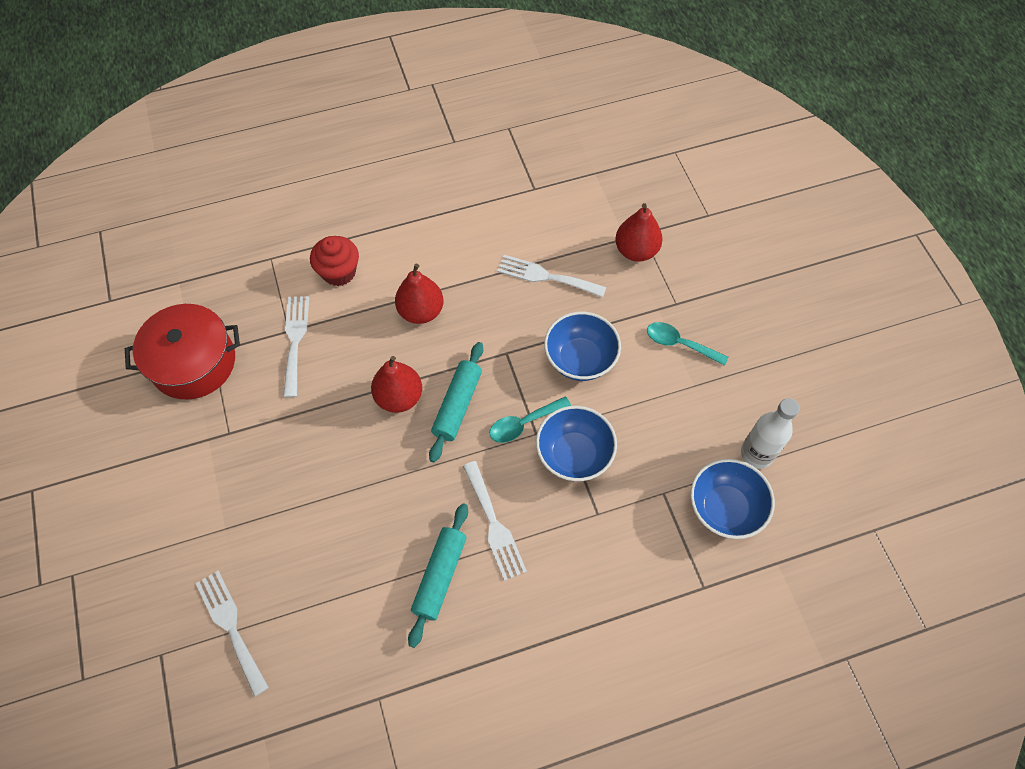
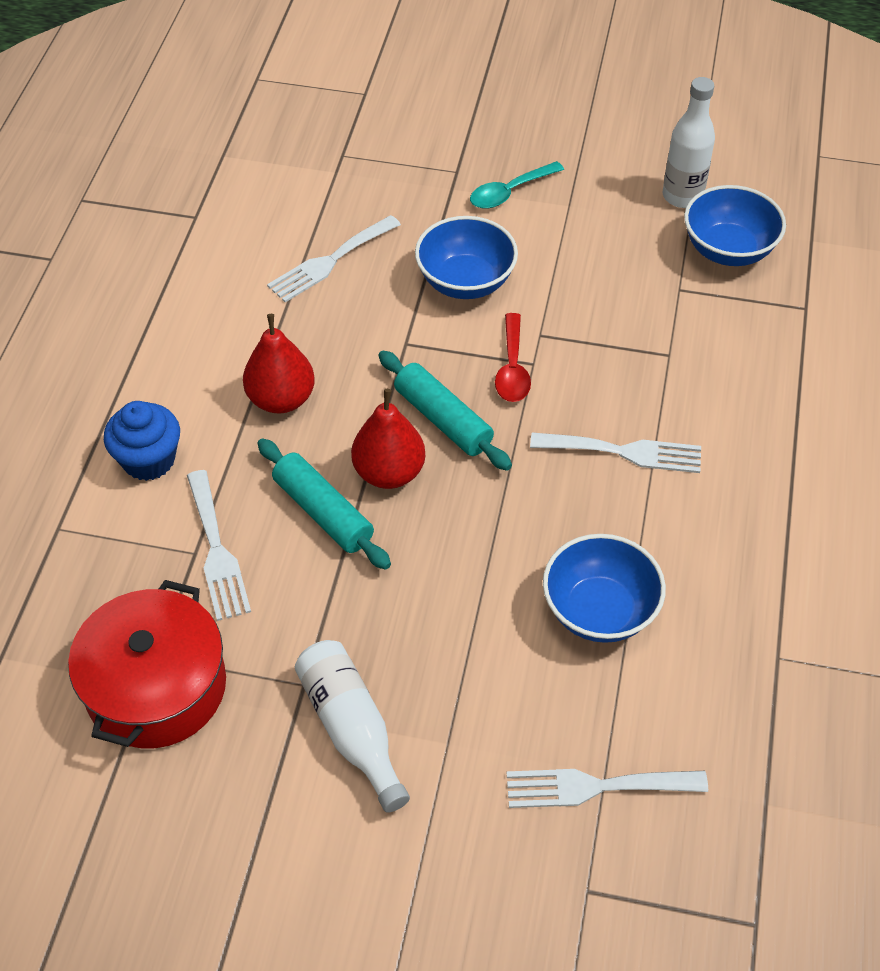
camera: 60 degrees left, 10 degrees down
(210, 473) = (351, 729): none -> white bottle
(295, 340) = (217, 551): white fork -> white fork turned 135 degrees counterclockwise
(339, 272) = (149, 460): red cupcake -> blue cupcake
(440, 576) = (658, 531): turquoise rolling pin -> turquoise rolling pin (323, 512)
(524, 423) = (512, 368): turquoise spoon -> red spoon
(574, 454) = (583, 342): blue bowl -> blue bowl (599, 611)
(636, 251) = (361, 171): red pear -> none

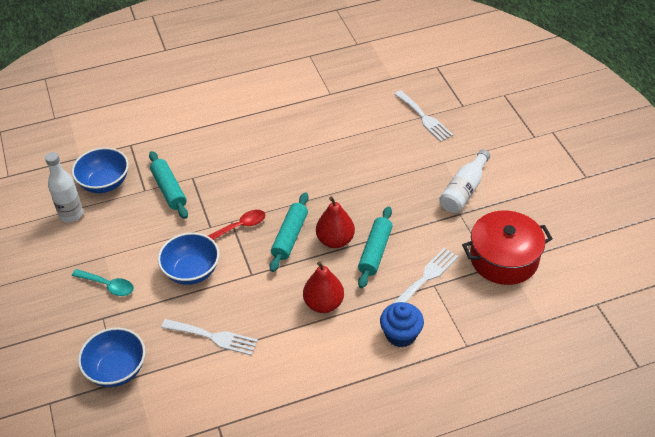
camera: 120 degrees left, 5 degrees down
(599, 611) = (350, 145): blue bowl -> blue bowl (117, 370)
(624, 452) = (262, 169): white fork -> none
(659, 317) = (169, 190): none -> turquoise rolling pin

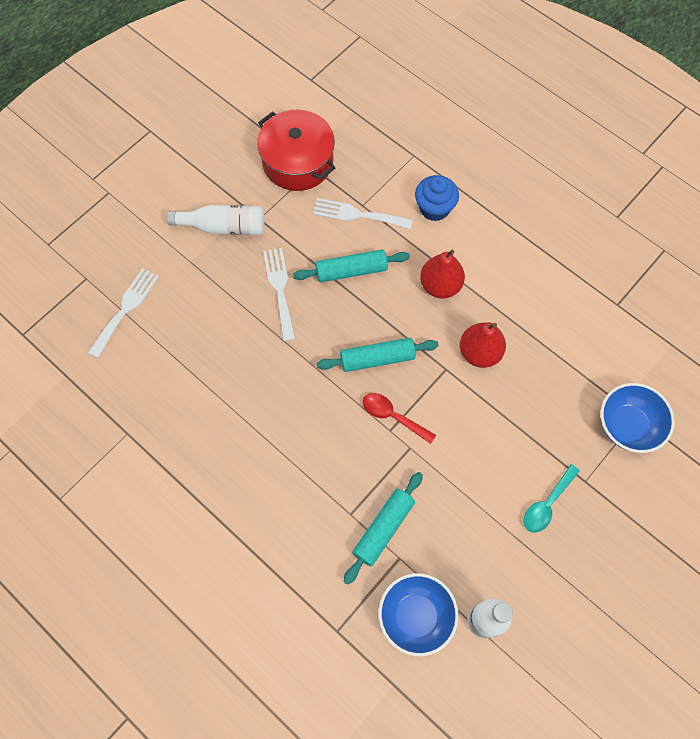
camera: 120 degrees left, 20 degrees up
(108, 285) = (547, 504): turquoise spoon -> turquoise spoon turned 135 degrees counterclockwise
(191, 271) = (478, 429): blue bowl -> none
(213, 337) = (537, 361): white fork -> white fork (279, 289)
(335, 240) = (357, 313): red pear -> red pear (479, 353)

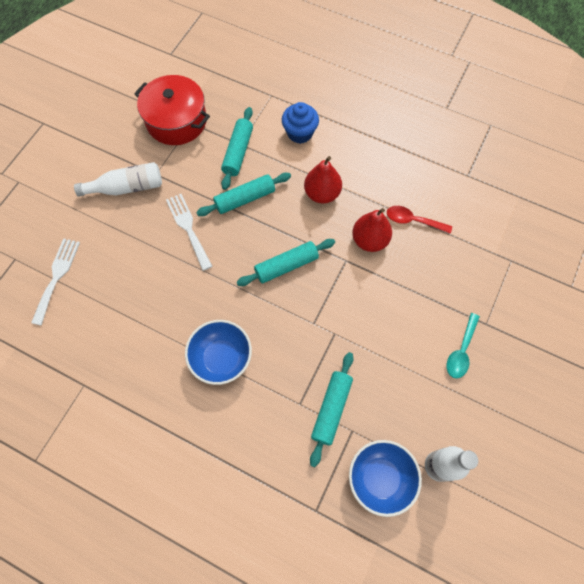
camera: 15 degrees left, 0 degrees up
(357, 215) = (238, 152): white fork -> turquoise rolling pin
(392, 416) = (313, 311): red spoon -> red spoon (413, 221)
(627, 426) = (506, 270): blue bowl -> blue bowl (221, 358)

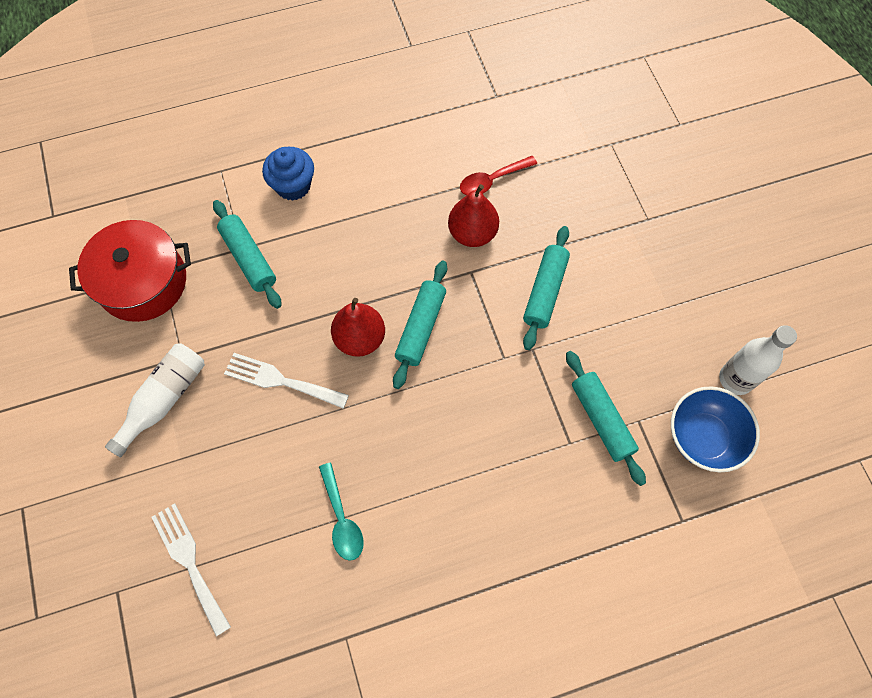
camera: 45 degrees left, 0 degrees up
(221, 358) = (454, 473): blue bowl -> none
(245, 199) = (308, 299): turquoise rolling pin -> turquoise rolling pin (545, 291)
(322, 193) = (380, 227): red pear -> red pear (360, 339)
(461, 351) = (652, 262): turquoise spoon -> turquoise spoon (342, 519)

